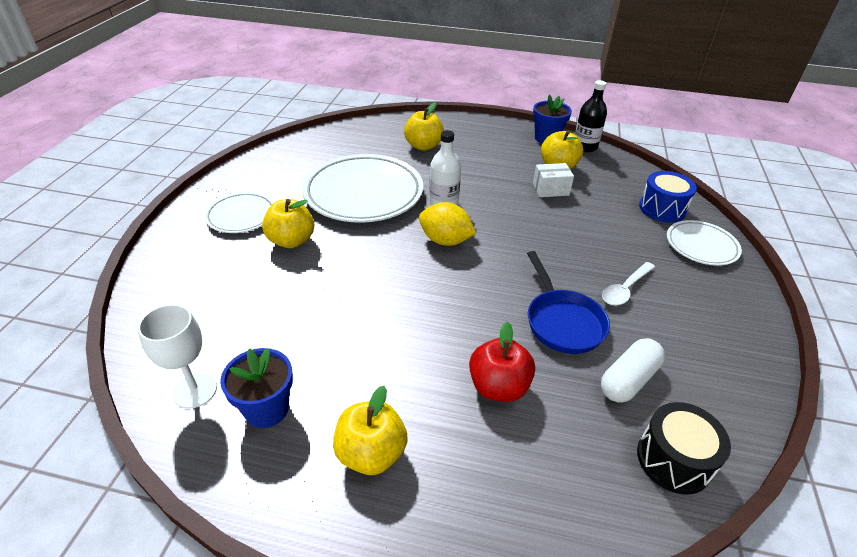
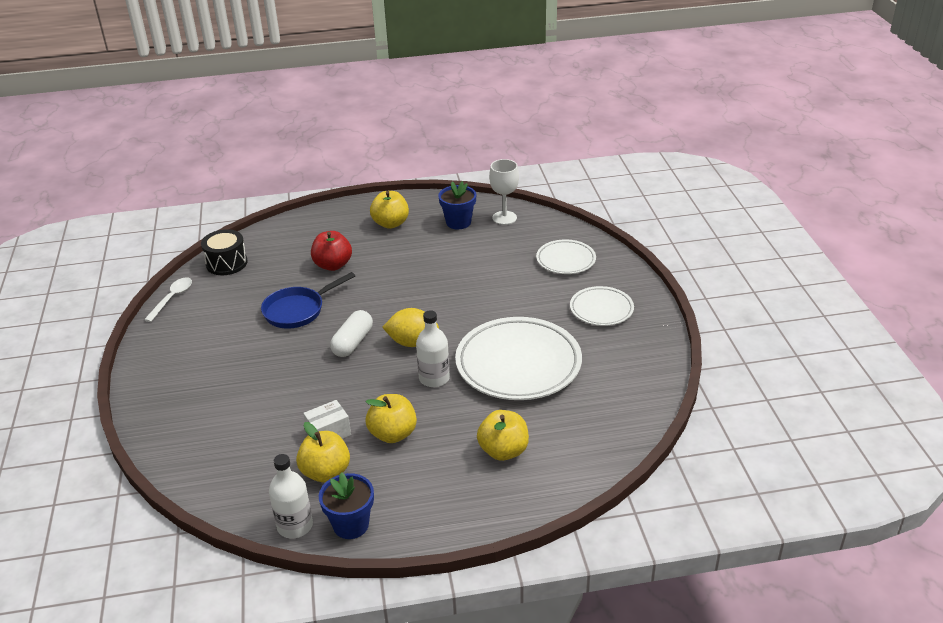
camera: 160 degrees right, 5 degrees down
(291, 241) = (538, 303): yellow apple -> yellow apple (393, 434)
(562, 322) = (297, 310): blue pan -> blue pan turned 90 degrees counterclockwise
(585, 147) = (295, 526): black bottle -> white bottle
(625, 289) = (249, 348): white spoon -> white spoon (172, 298)
(628, 380) = (250, 290): white capsule -> white capsule (352, 342)
(662, 209) = (202, 447): blue drum -> none
(701, 246) = (170, 411): white plate -> white plate (566, 260)

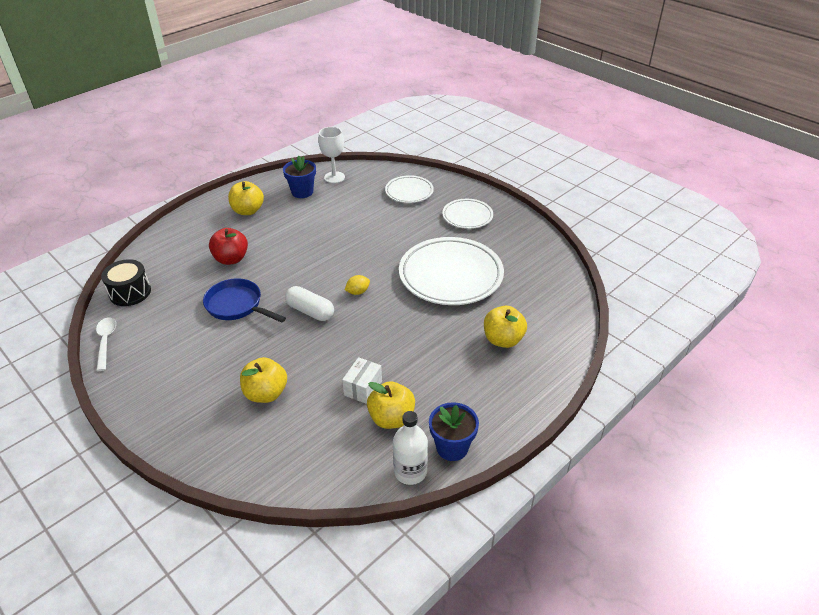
camera: 35 degrees left, 5 degrees up
(297, 310) = (237, 305): blue pan -> blue pan turned 105 degrees clockwise
(352, 342) = (310, 311): white capsule -> white capsule turned 45 degrees counterclockwise
(393, 434) = (413, 365): yellow apple -> yellow apple (266, 393)
(412, 342) = (358, 292): yellow lemon -> yellow lemon, size x0.57
(434, 378) = (401, 311): white bottle -> none

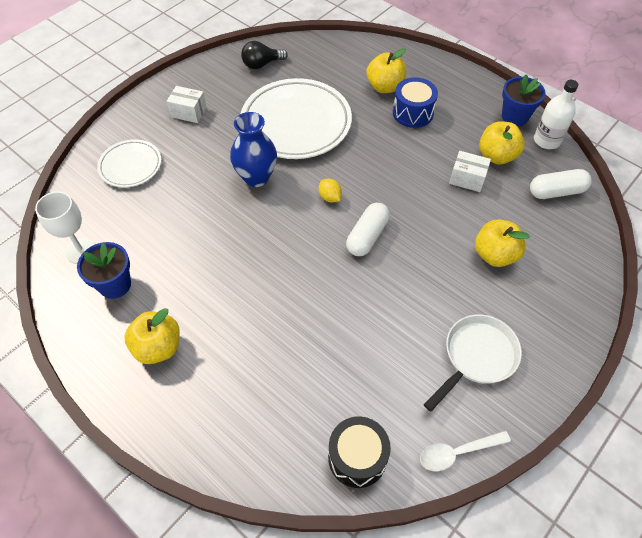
camera: 95 degrees left, 15 degrees up
(172, 364) = (477, 357): none -> white pan
(231, 259) = (275, 341): red apple -> none
(237, 305) = (367, 312): blue pan -> none
(331, 462) = (556, 192): none -> white capsule
(388, 252) = (256, 177): none -> blue vase
(462, 357) = (413, 113): none -> blue drum
(467, 216) = (189, 112): white plate -> white box
(533, 256) = (261, 64): none -> black light bulb

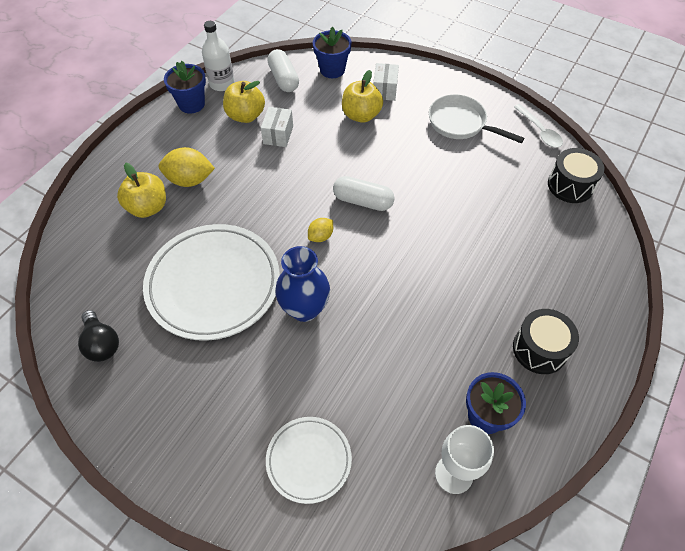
camera: 100 degrees left, 0 degrees up
(158, 347) = (539, 349): yellow apple -> black drum
(189, 112) = (201, 414): white box -> white box (385, 90)
(413, 113) = (190, 180): blue drum -> yellow lemon
(575, 238) = (332, 70): none -> blue flower pot

